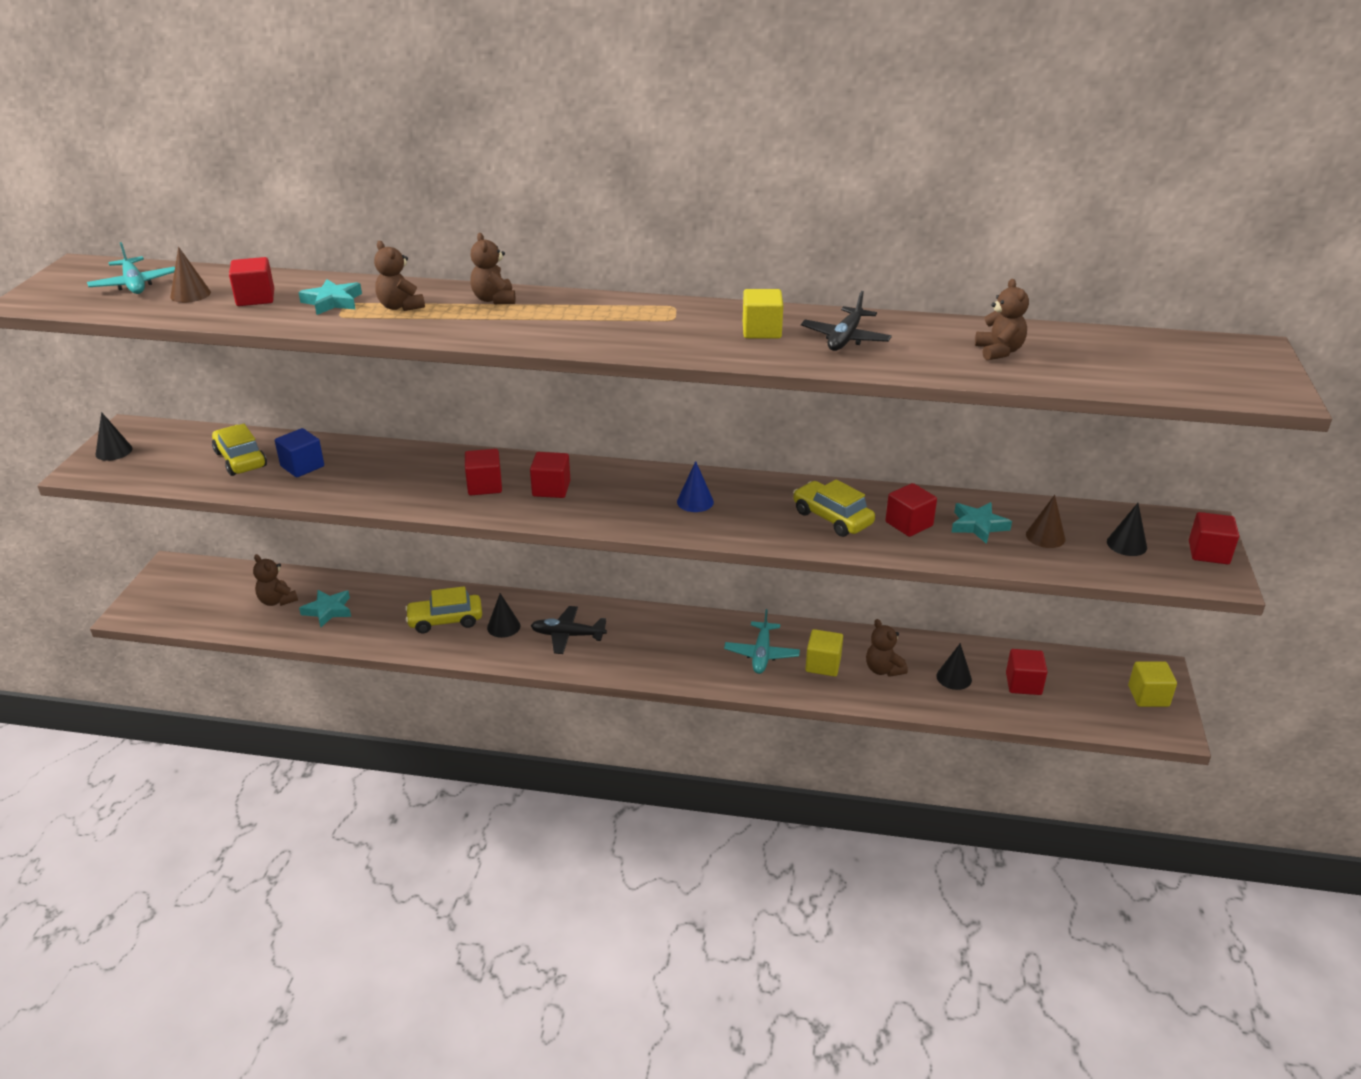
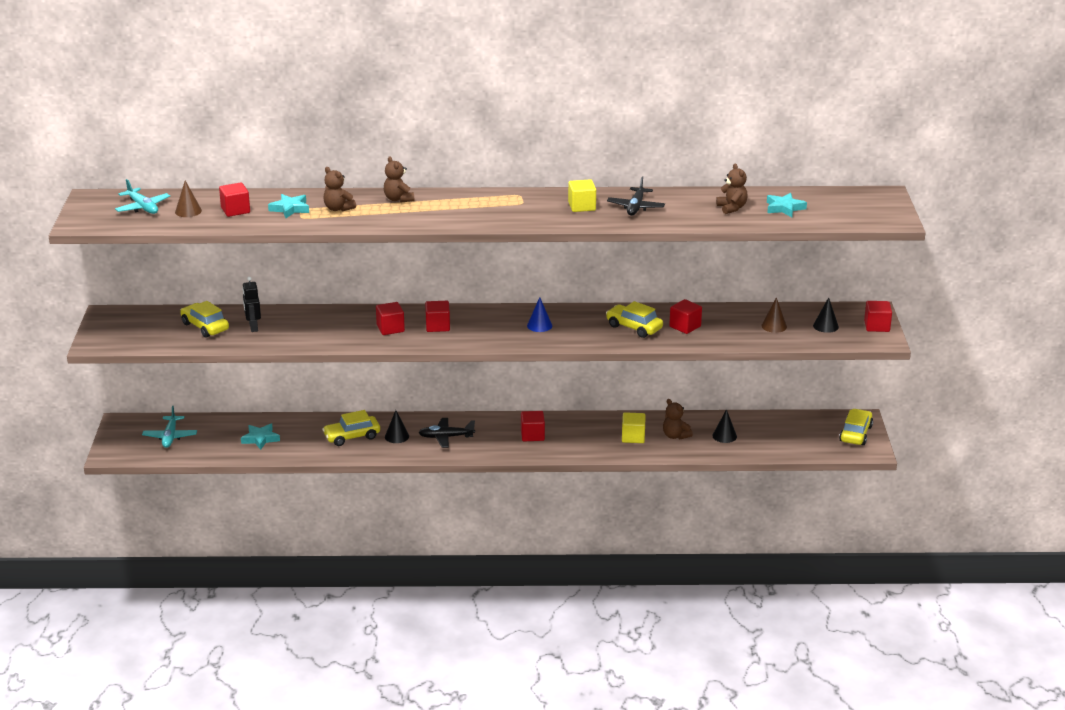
camera: 10 degrees left, 5 degrees down
(114, 451) = (107, 329): black cone -> none
(277, 601) = (218, 436): brown teddy bear -> none
(302, 466) = (253, 327): blue cube -> black robot
(761, 654) = (588, 435): turquoise plane -> turquoise plane (170, 437)
(978, 525) = (730, 323): turquoise star -> turquoise star (784, 208)
(1023, 684) = (772, 435): red cube -> red cube (532, 435)
(1148, 696) = (855, 434): yellow cube -> yellow car

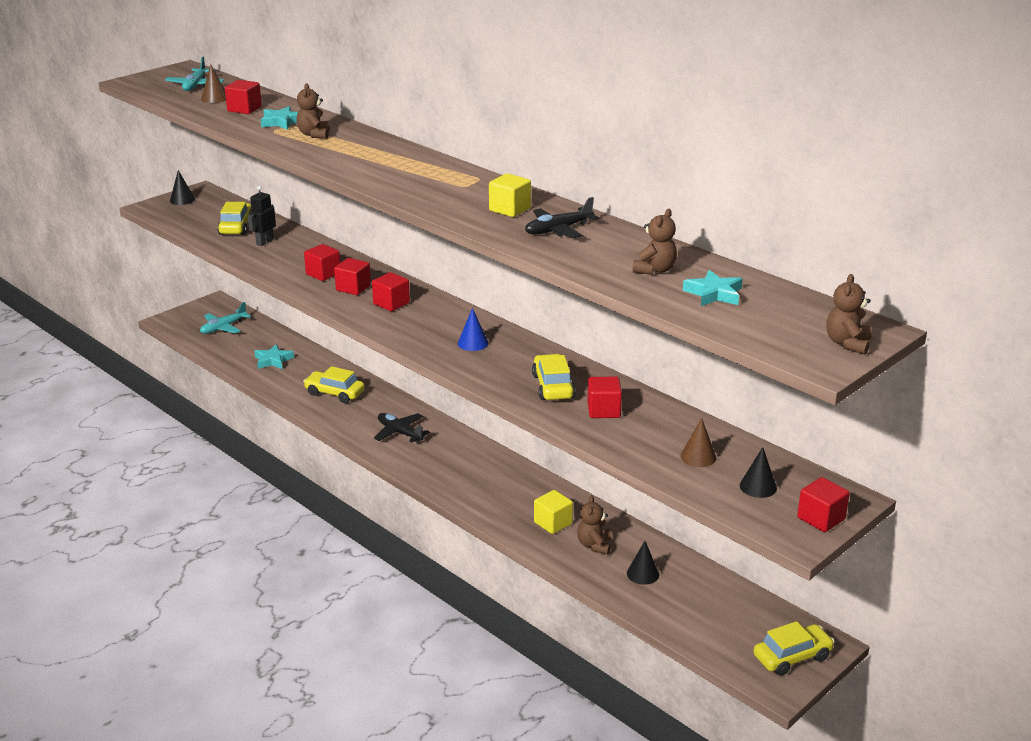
camera: 45 degrees right, 0 degrees up
(397, 436) = (365, 411): black cone -> black cone (182, 200)
(398, 199) = (375, 145): brown teddy bear -> brown teddy bear (847, 343)
(532, 435) = (469, 470): red cube -> red cube (323, 274)

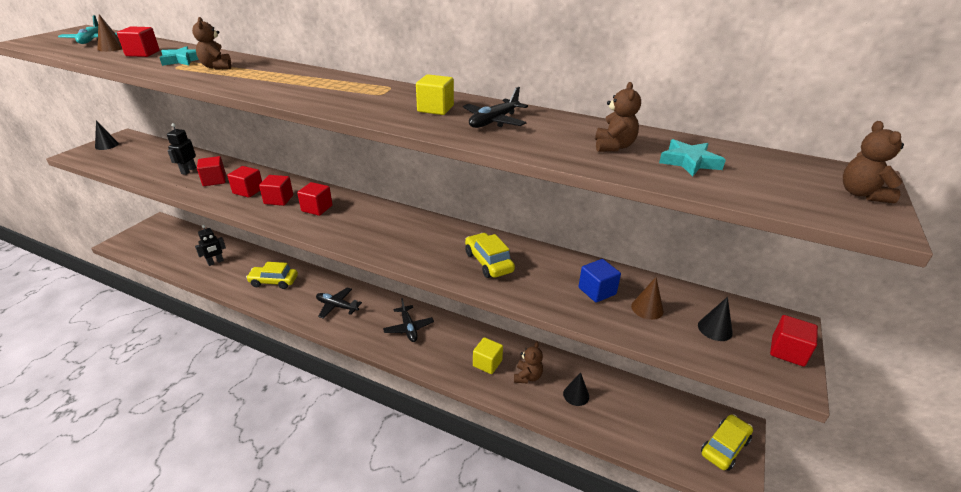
camera: 20 degrees left, 5 degrees up
(223, 327) = (167, 241): turquoise plane -> none
(236, 227) = (160, 161): yellow car -> none
(273, 360) = (215, 262): turquoise star -> black robot
(473, 343) = (401, 233): blue cone -> none
(475, 470) = (408, 328): none -> black plane
(594, 545) = (527, 376): brown teddy bear -> brown teddy bear turned 150 degrees counterclockwise
(603, 410) = (543, 277): red cube -> red cube (214, 180)
(655, 432) = (597, 291): none -> blue cube

